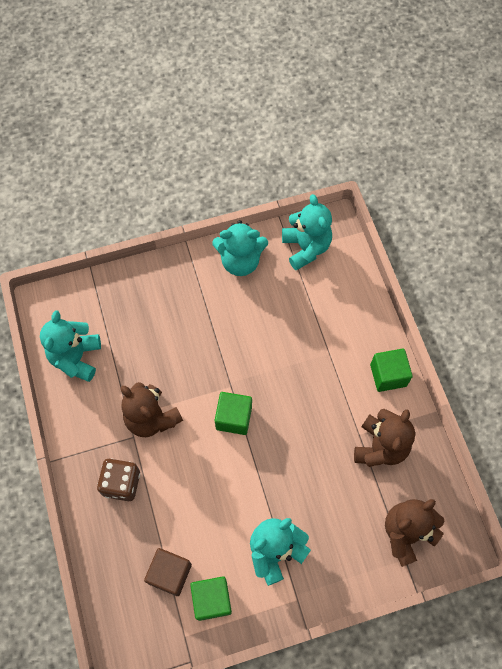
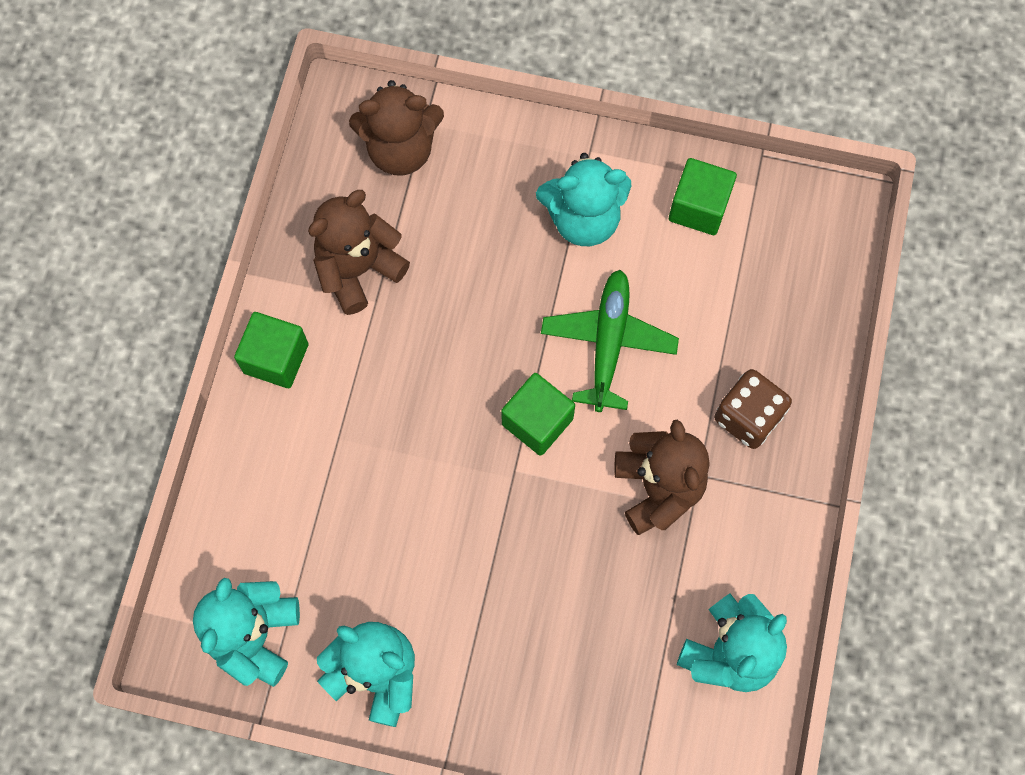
camera: 150 degrees left, 5 degrees up
(170, 573) = (737, 266): brown cube -> none
(220, 482) = (608, 343): none -> green plane

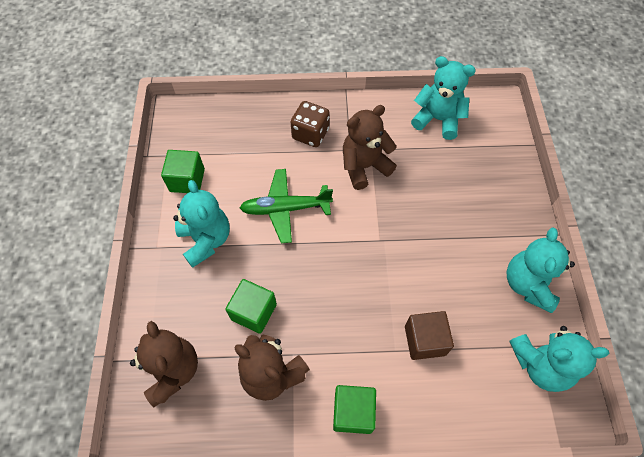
camera: 105 degrees left, 10 degrees down
(339, 484) = (425, 340): none -> brown cube
(537, 421) = (345, 235): green cube -> green cube (254, 312)

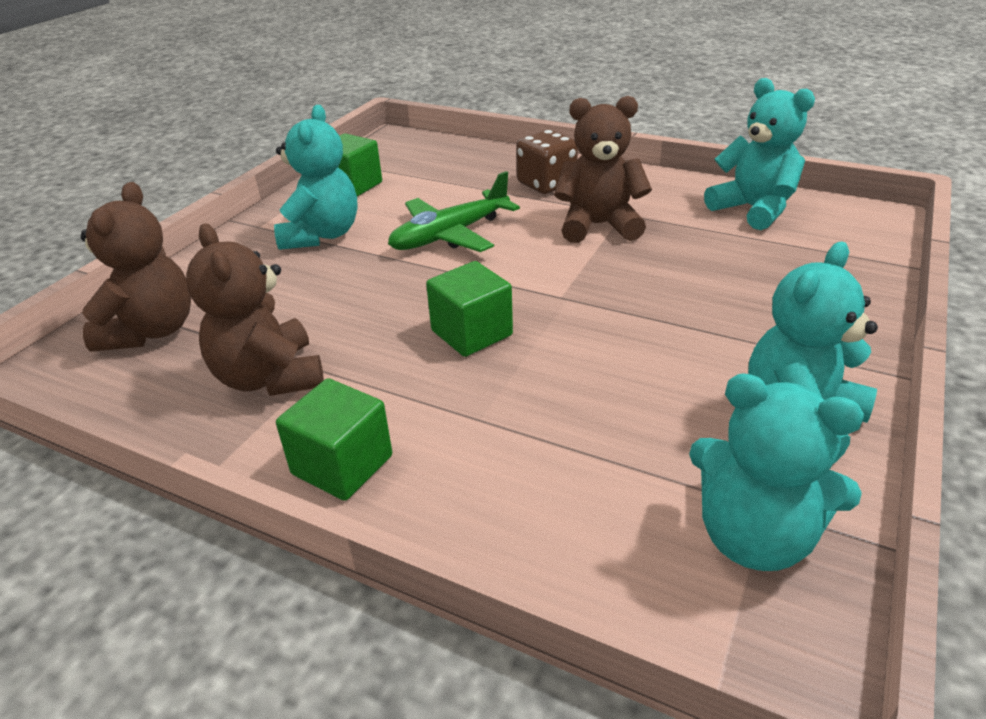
camera: 30 degrees right, 25 degrees down
(254, 312) = (311, 311): green cube -> green cube (471, 333)
(285, 209) = (450, 235): green plane -> green plane turned 60 degrees counterclockwise
(425, 340) = (541, 424): brown cube -> none

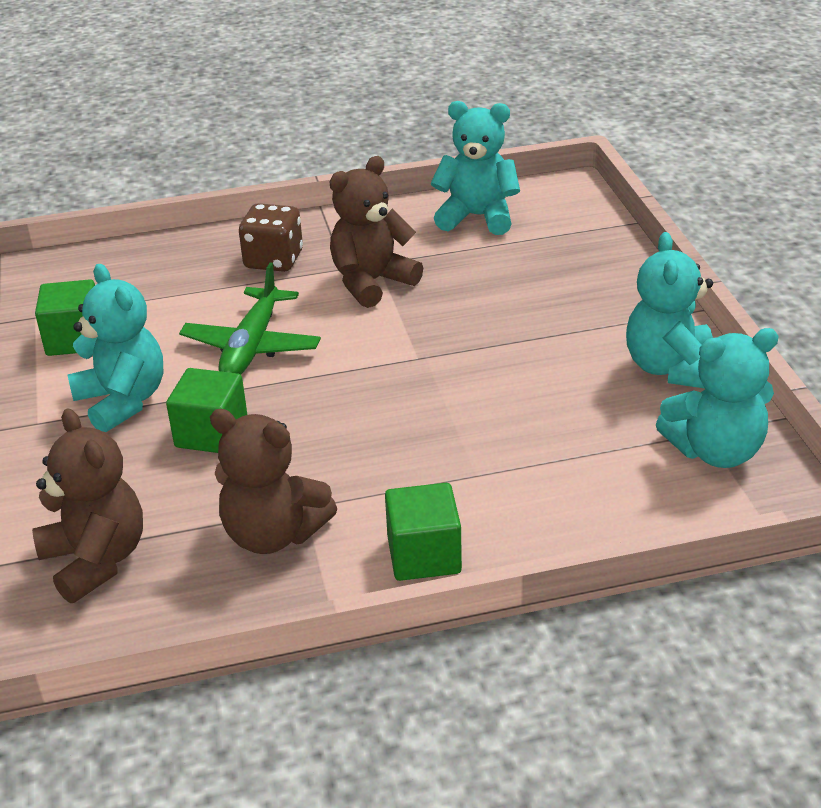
camera: 40 degrees left, 0 degrees up
(471, 333) = (388, 419): green cube -> green cube (211, 433)

